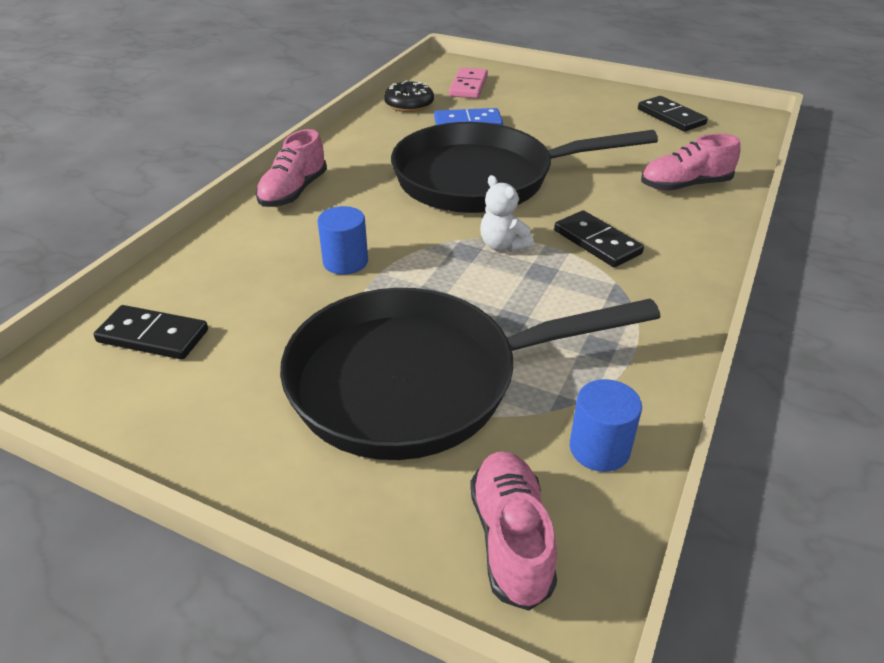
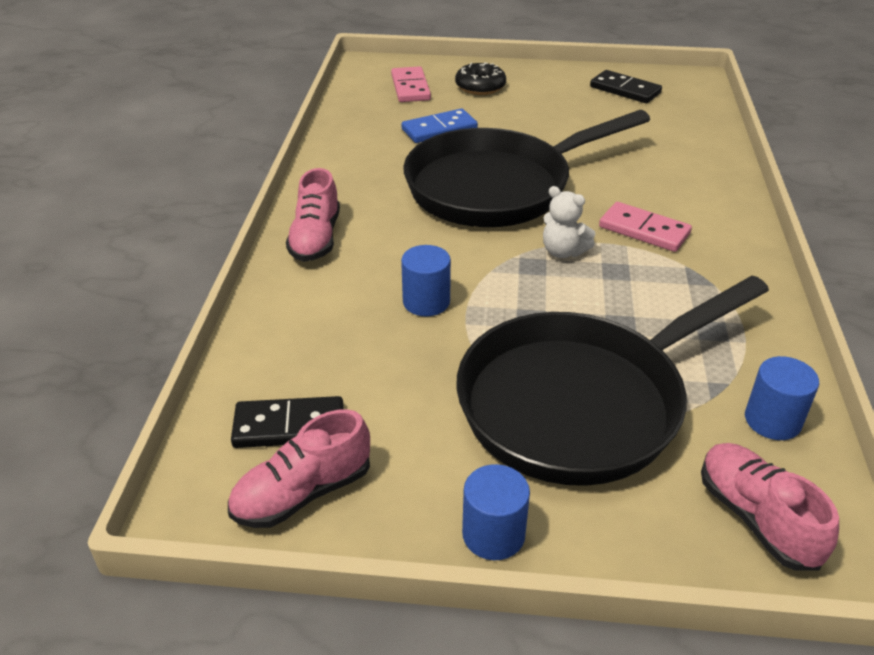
camera: 20 degrees left, 0 degrees up
(247, 476) = (493, 534): none -> blue cylinder
(409, 104) = (364, 118): black donut -> black donut (480, 86)
(597, 242) = (644, 230): black domino -> pink domino
(685, 186) = (682, 158): pink shoe -> pink shoe (302, 493)

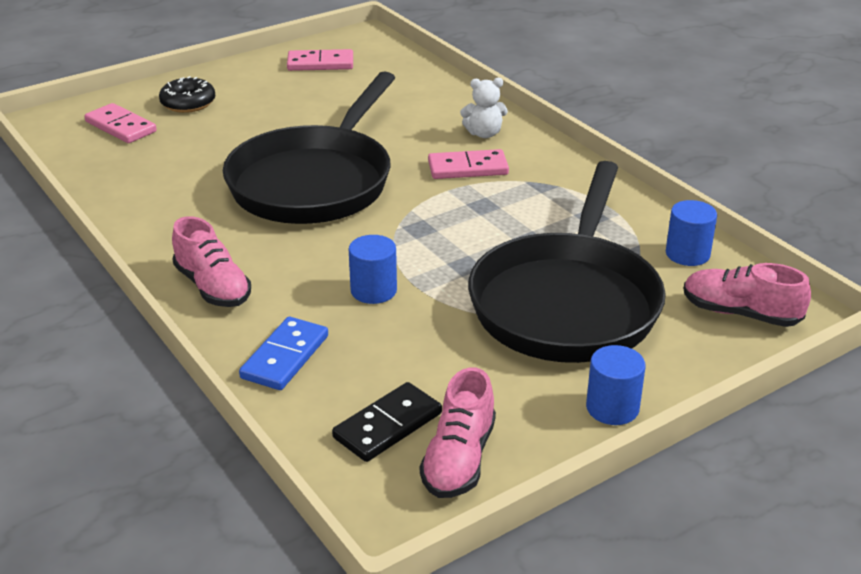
camera: 40 degrees left, 5 degrees down
(439, 129) = (200, 154): blue domino -> blue domino (285, 357)
(563, 251) = (429, 208): white teddy bear -> white teddy bear (484, 134)
(625, 90) = (320, 63): black domino -> pink domino

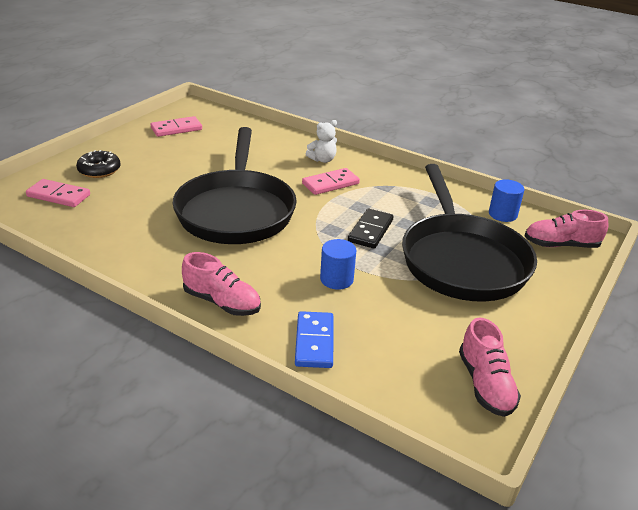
camera: 25 degrees left, 0 degrees up
(388, 426) = (422, 373): black domino -> black domino (370, 231)
(612, 408) = (544, 323): blue cylinder -> none

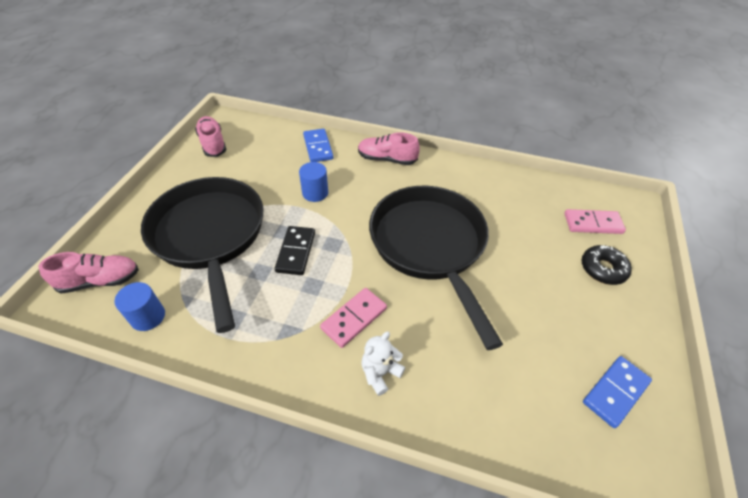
camera: 165 degrees right, 15 degrees up
(176, 129) = (615, 392): pink domino -> blue domino

